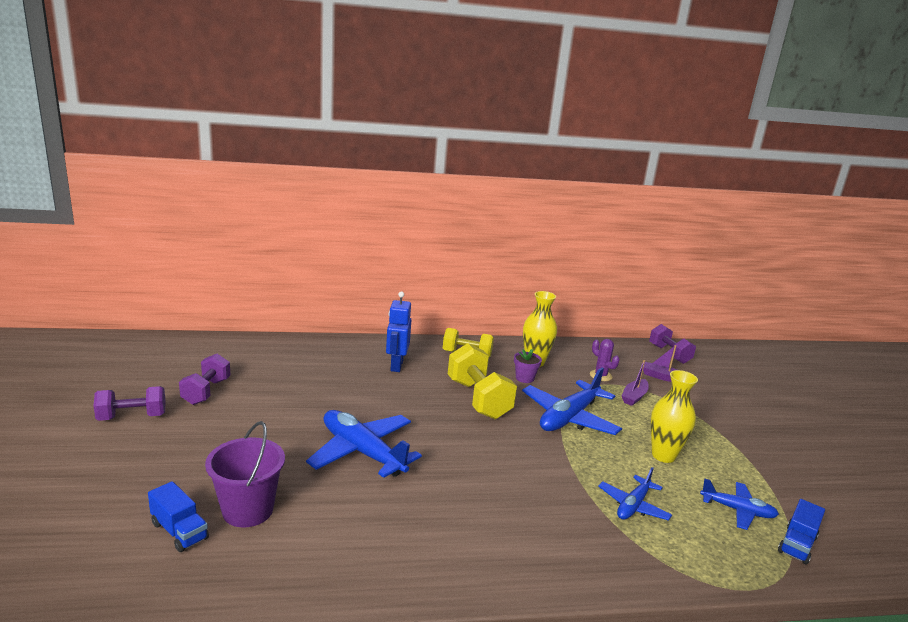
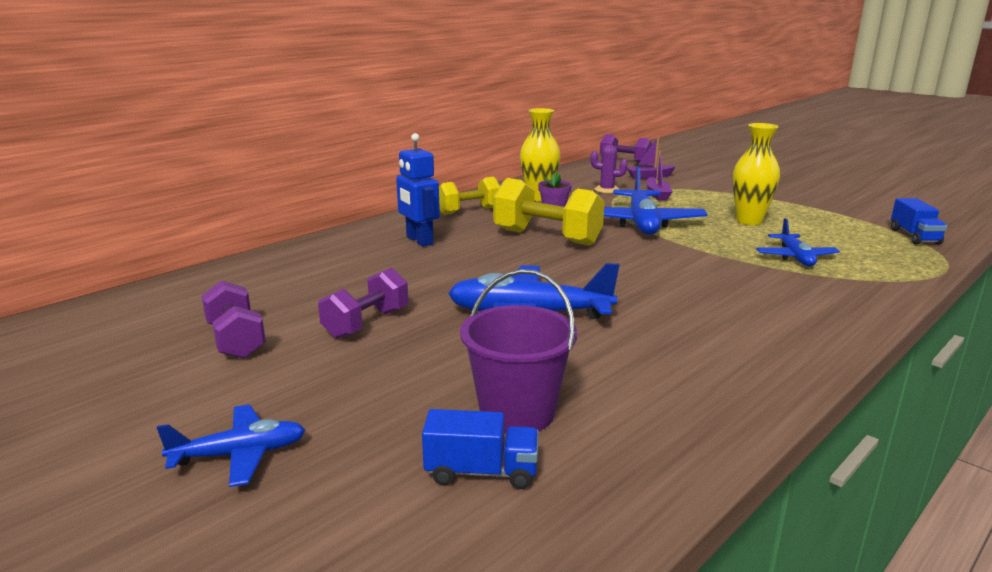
camera: 35 degrees left, 0 degrees up
(132, 417) = (175, 405): purple dumbbell -> purple dumbbell (366, 323)
(737, 510) = (851, 233): blue plane -> blue plane (240, 454)

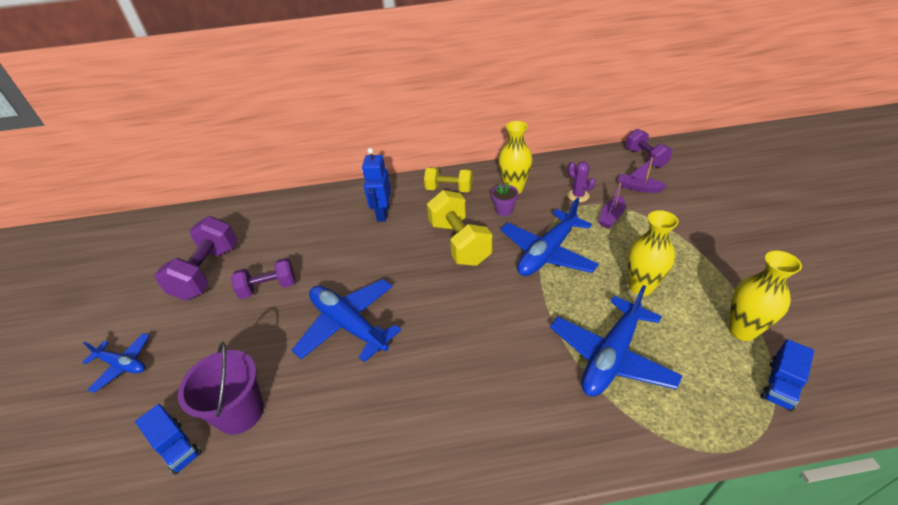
camera: 40 degrees right, 20 degrees up
(236, 340) = (207, 272): purple dumbbell -> purple dumbbell, size x1.53
(795, 257) = (611, 356): blue plane -> blue plane, size x1.74
(850, 222) = (742, 330): none -> yellow vase

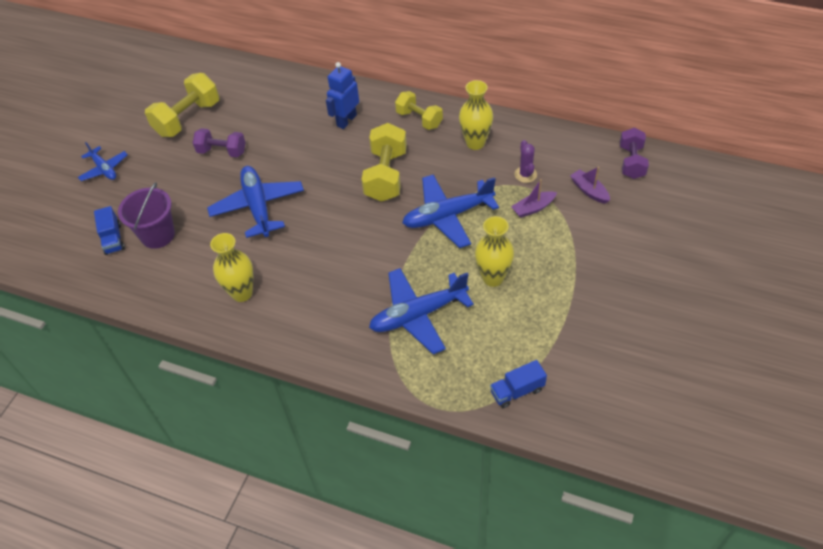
camera: 30 degrees right, 10 degrees up
(207, 272) = (188, 119): purple dumbbell -> yellow dumbbell
(504, 210) = (448, 161): purple flower pot -> none
(742, 330) = (534, 345): yellow vase -> yellow vase (242, 293)

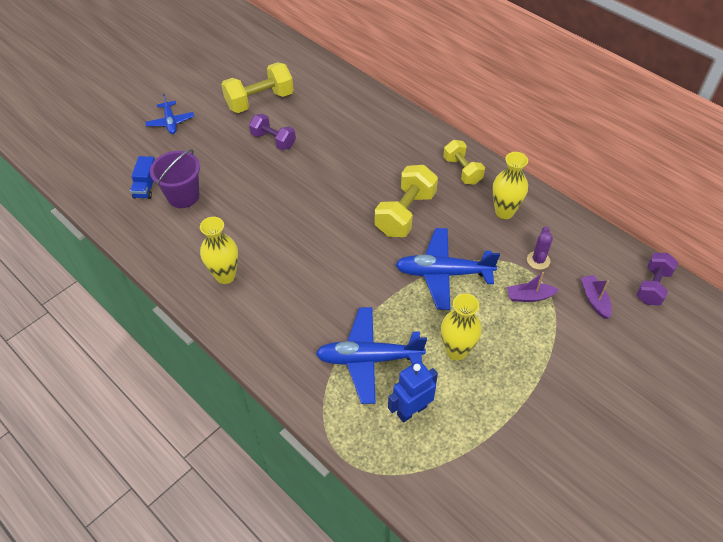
camera: 20 degrees right, 0 degrees up
(258, 207) = (278, 201): blue plane -> none
(346, 120) = (395, 149): blue robot -> blue robot (411, 410)
(517, 391) = (424, 473): blue truck -> none

